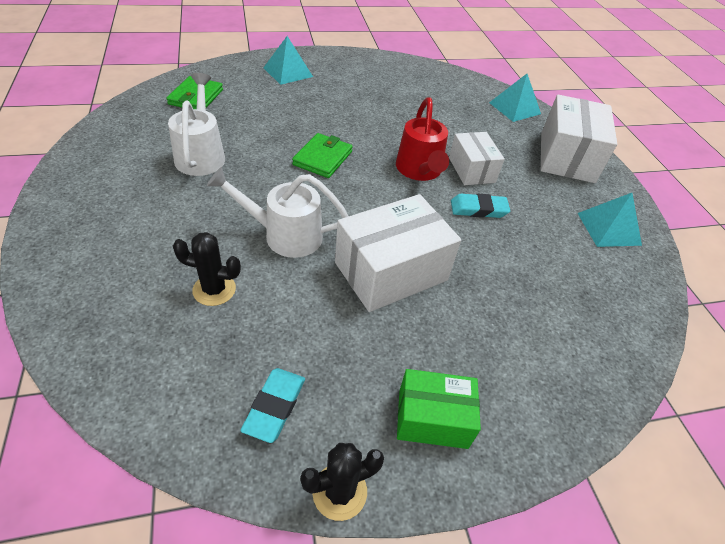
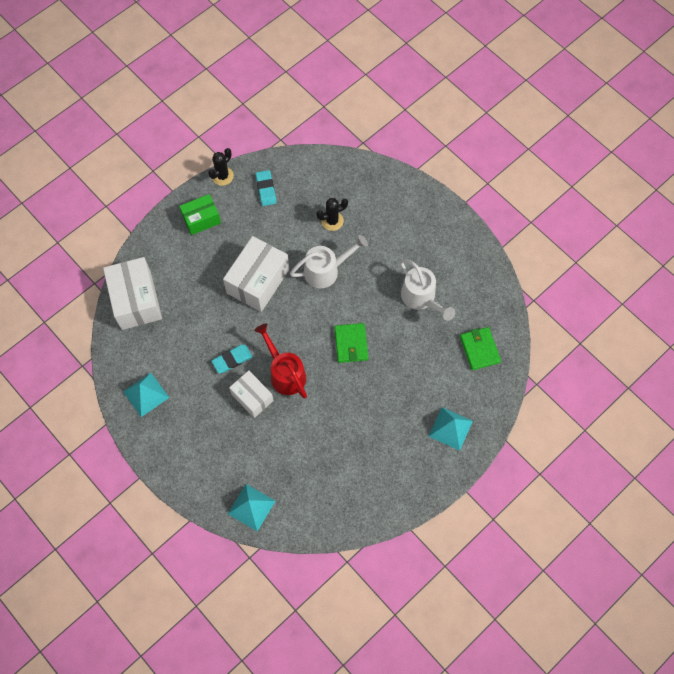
camera: 155 degrees right, 20 degrees up
(567, 157) = (190, 461): white box -> white box (136, 300)

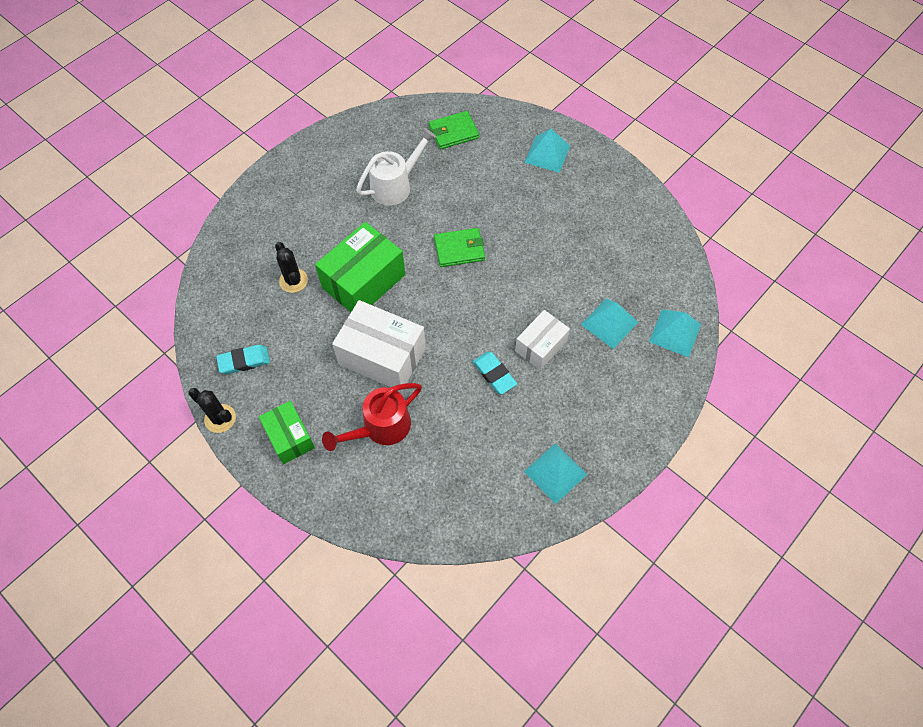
camera: 95 degrees left, 5 degrees down
(136, 300) = (419, 507): white box -> none
(267, 454) = (609, 323): none -> turquoise pyramid
(285, 372) = (504, 314): red watering can -> red watering can (380, 428)
(326, 270) = (363, 281): white watering can -> green box

